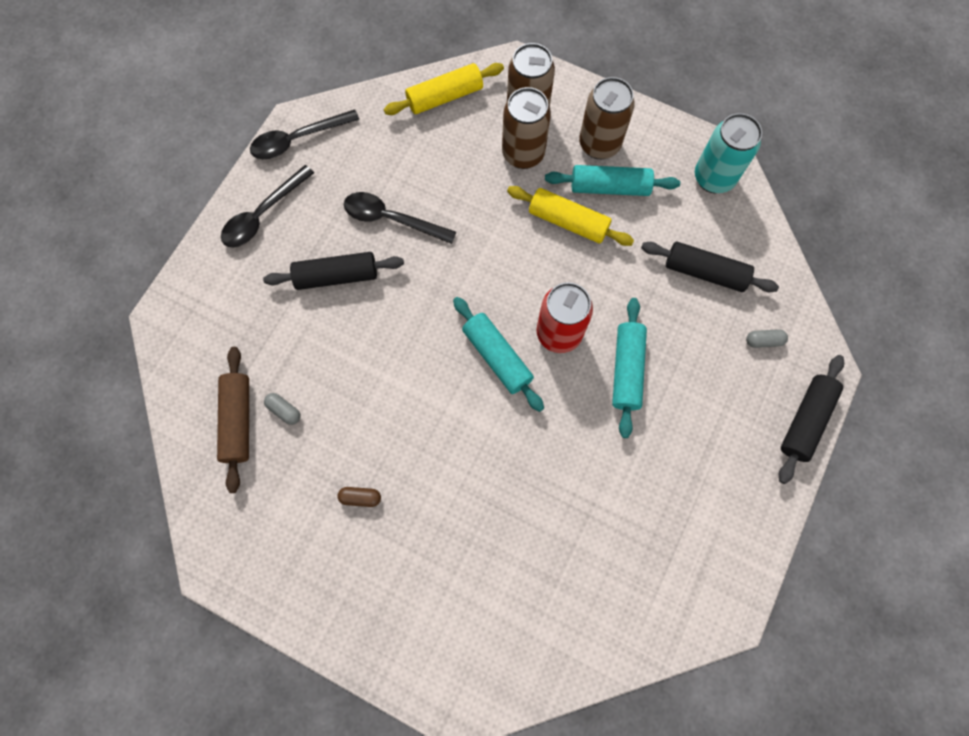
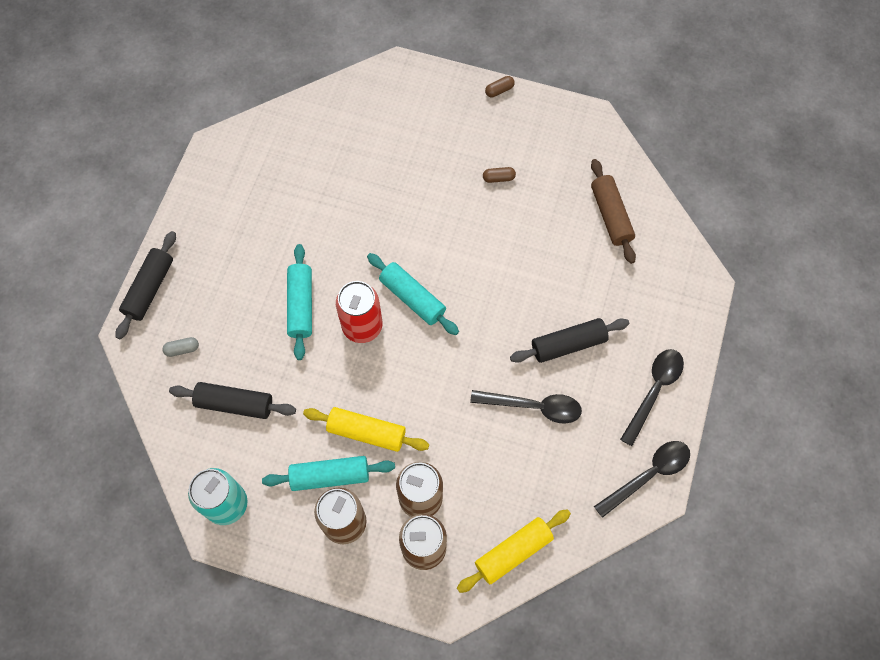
camera: 170 degrees right, 5 degrees down
(284, 410) = (577, 229): grey capsule -> none
(325, 639) = (499, 90): none -> brown capsule

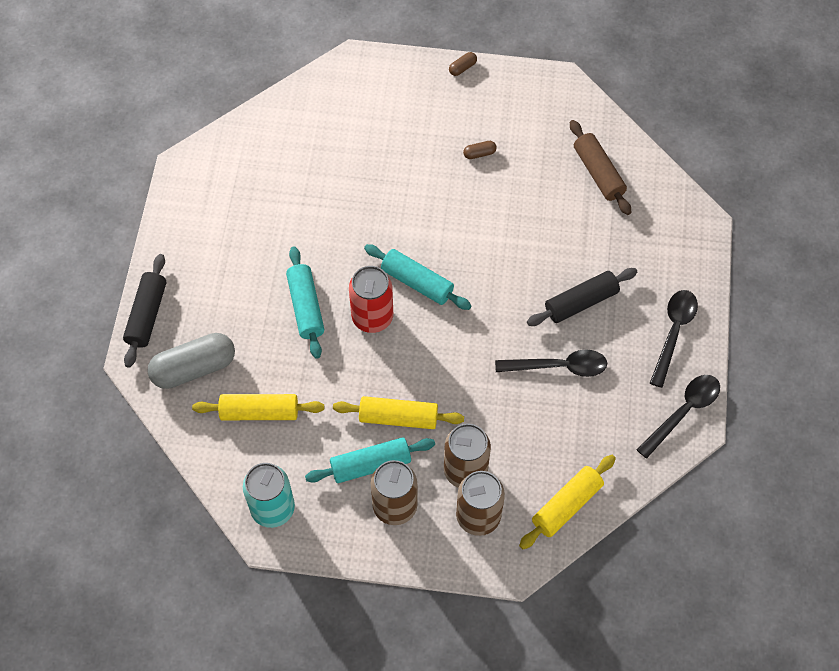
camera: 10 degrees left, 5 degrees down
(182, 349) = (194, 368): grey capsule -> grey capsule, size x2.41
(235, 404) = (259, 412): black rolling pin -> yellow rolling pin

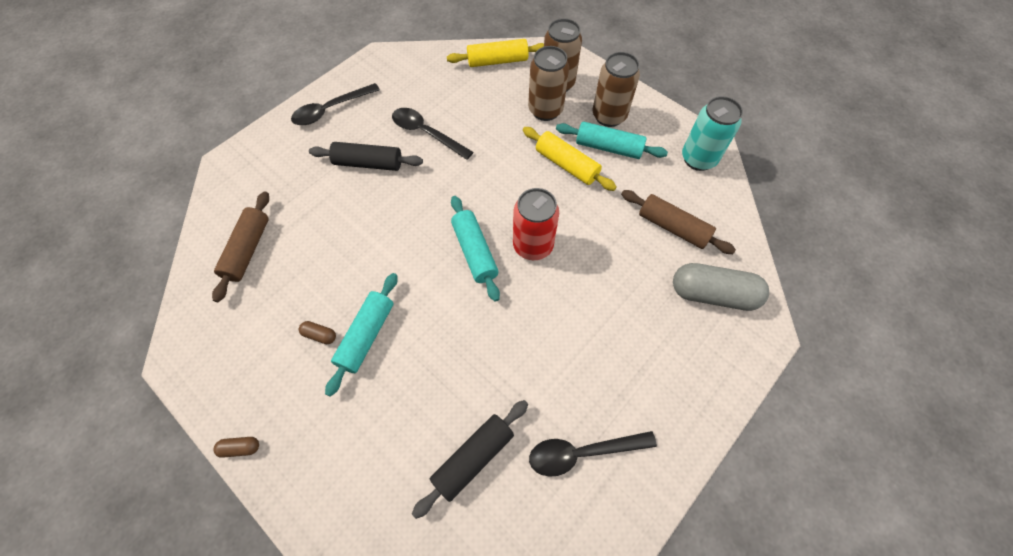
camera: 145 degrees left, 0 degrees up
(147, 315) = (737, 372): black rolling pin -> black rolling pin (473, 458)
(259, 412) = (673, 227): yellow rolling pin -> brown rolling pin
(306, 307) = (583, 288): turquoise rolling pin -> turquoise rolling pin (366, 336)
(683, 412) = (377, 67): black spoon -> black spoon (582, 452)

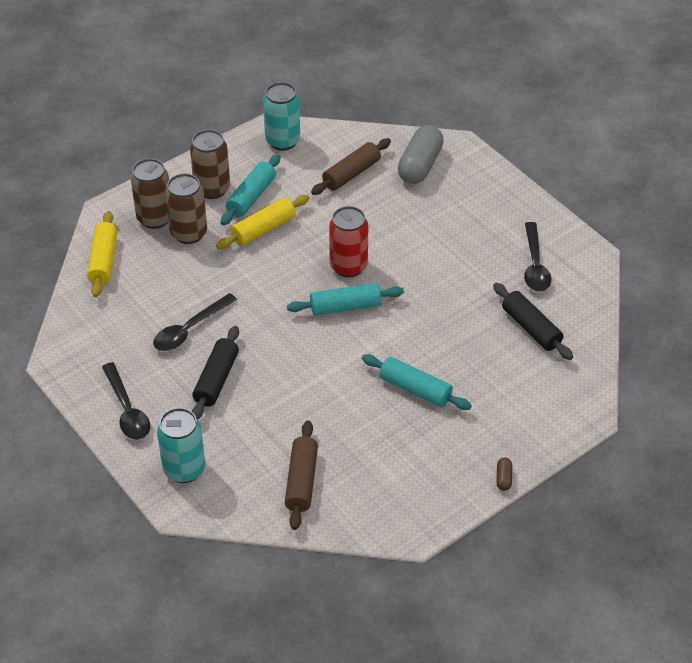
camera: 80 degrees left, 15 degrees down
(248, 250) = (301, 481): brown rolling pin -> brown rolling pin turned 75 degrees clockwise
(266, 160) = (184, 469): none -> turquoise can
(320, 335) = (408, 423): brown capsule -> none

